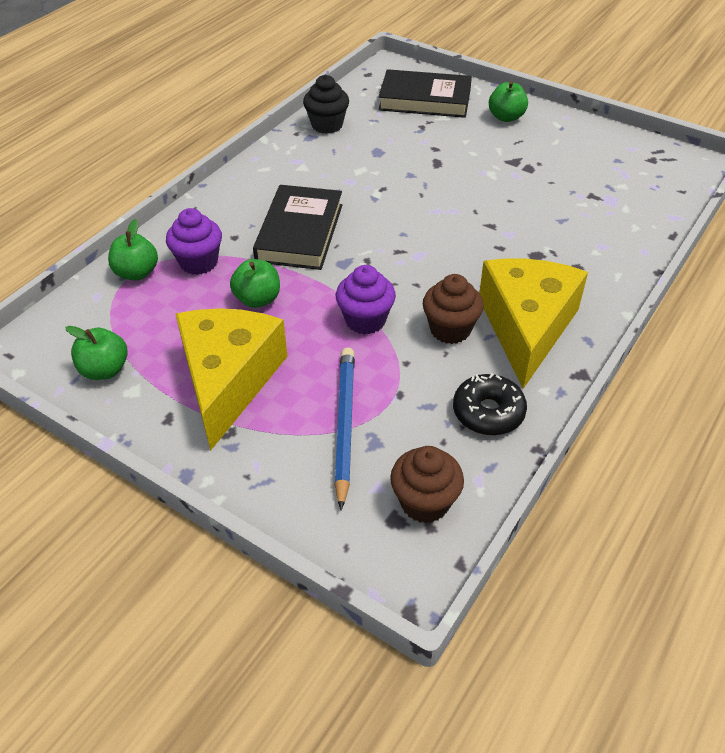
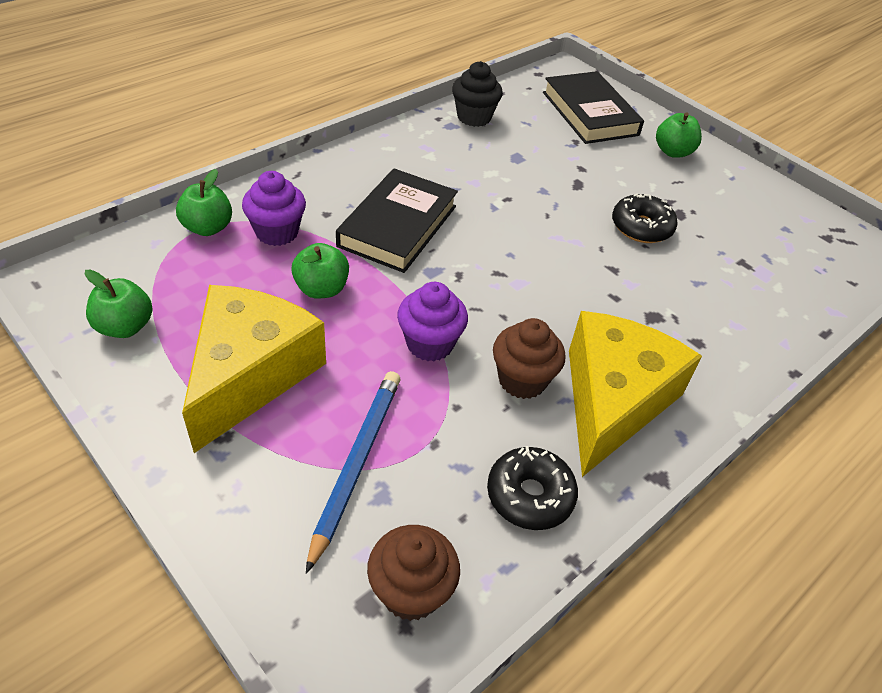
camera: 10 degrees right, 0 degrees up
(425, 100) = (589, 113): black book -> black book turned 45 degrees clockwise
(502, 186) = (641, 227): none -> black donut

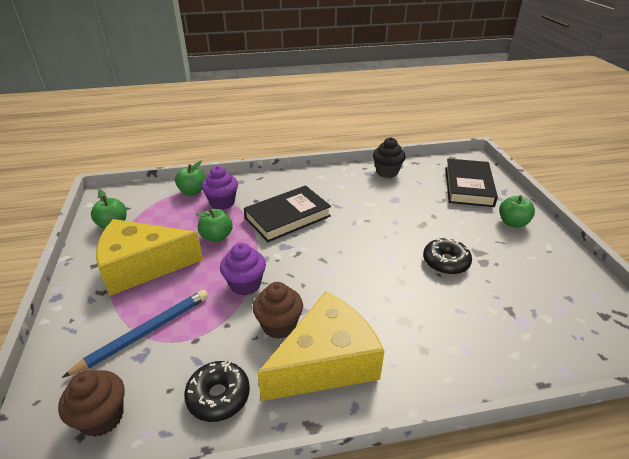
camera: 35 degrees right, 10 degrees down
(250, 374) = (142, 266): yellow cheese -> yellow cheese turned 150 degrees counterclockwise

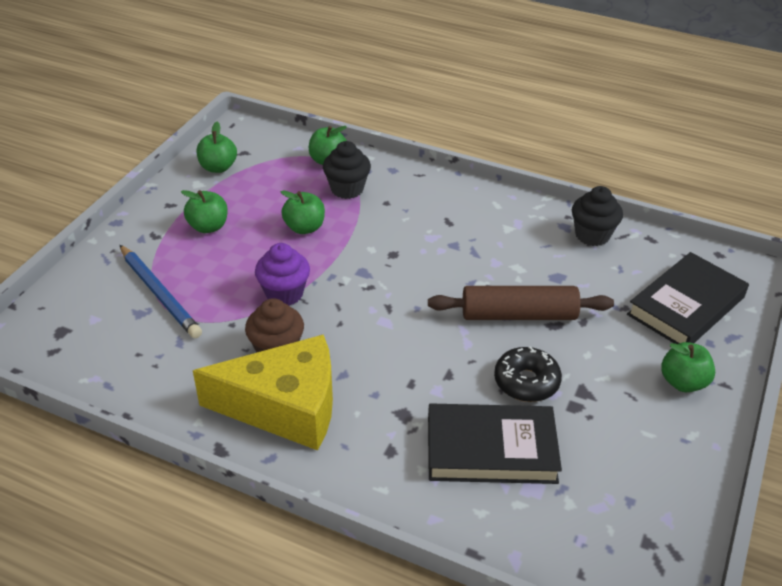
camera: 35 degrees right, 5 degrees up
(102, 417) = (75, 346): brown cupcake -> none
(142, 266) = (208, 227): yellow cheese -> green apple
(145, 333) = (159, 294): blue pencil -> blue pencil turned 60 degrees clockwise
(218, 396) = (170, 381): black donut -> none
(222, 202) = (347, 189): purple cupcake -> black cupcake
(288, 217) = (401, 240): black book -> black book (491, 449)
(399, 228) = (518, 314): none -> brown rolling pin

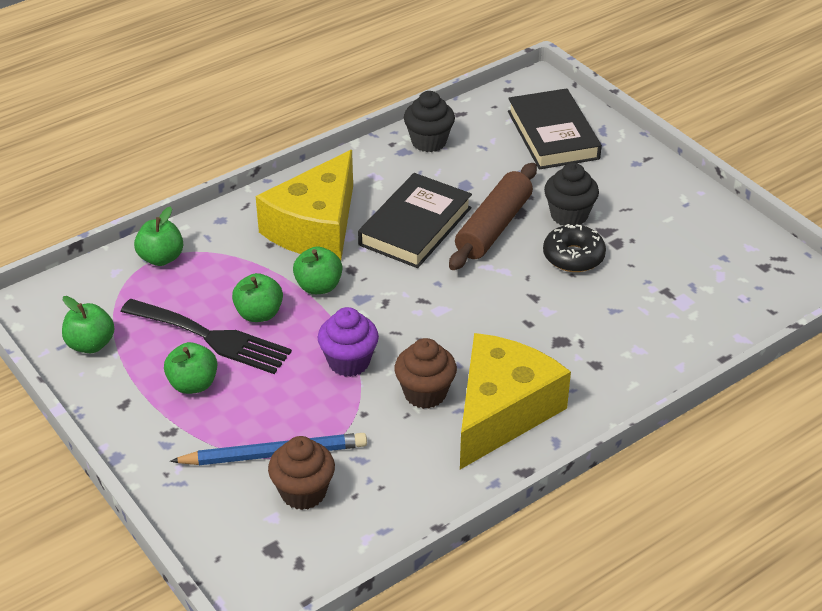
camera: 60 degrees left, 0 degrees up
(127, 324) = (303, 492): none -> brown cupcake
(262, 216) = (212, 338): none -> black fork
(347, 189) = (223, 262): black cupcake -> black cupcake (569, 215)
(425, 217) = (316, 227): none -> yellow cheese
(491, 449) = (631, 306): black book -> black book (415, 226)
(683, 382) = (630, 177): green apple -> green apple (318, 286)

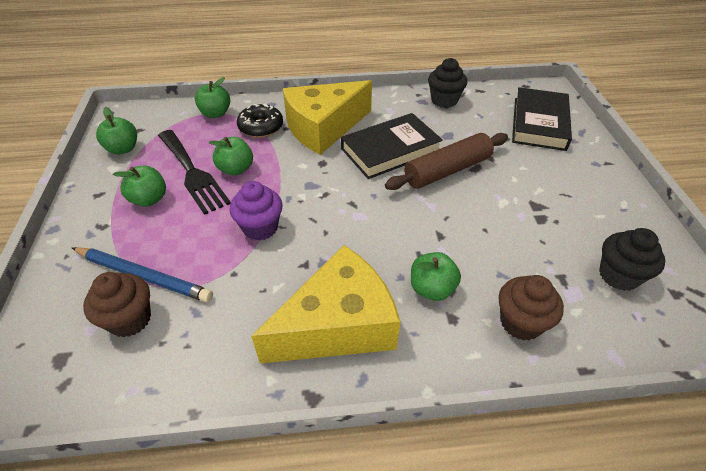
camera: 30 degrees right, 5 degrees up
(318, 286) = (290, 166): green apple -> green apple (432, 289)
(425, 393) = (292, 278): brown cupcake -> brown cupcake (520, 322)
(569, 215) = (513, 183): black cupcake -> black cupcake (618, 275)
(573, 256) = (496, 215): black donut -> black donut (261, 127)

